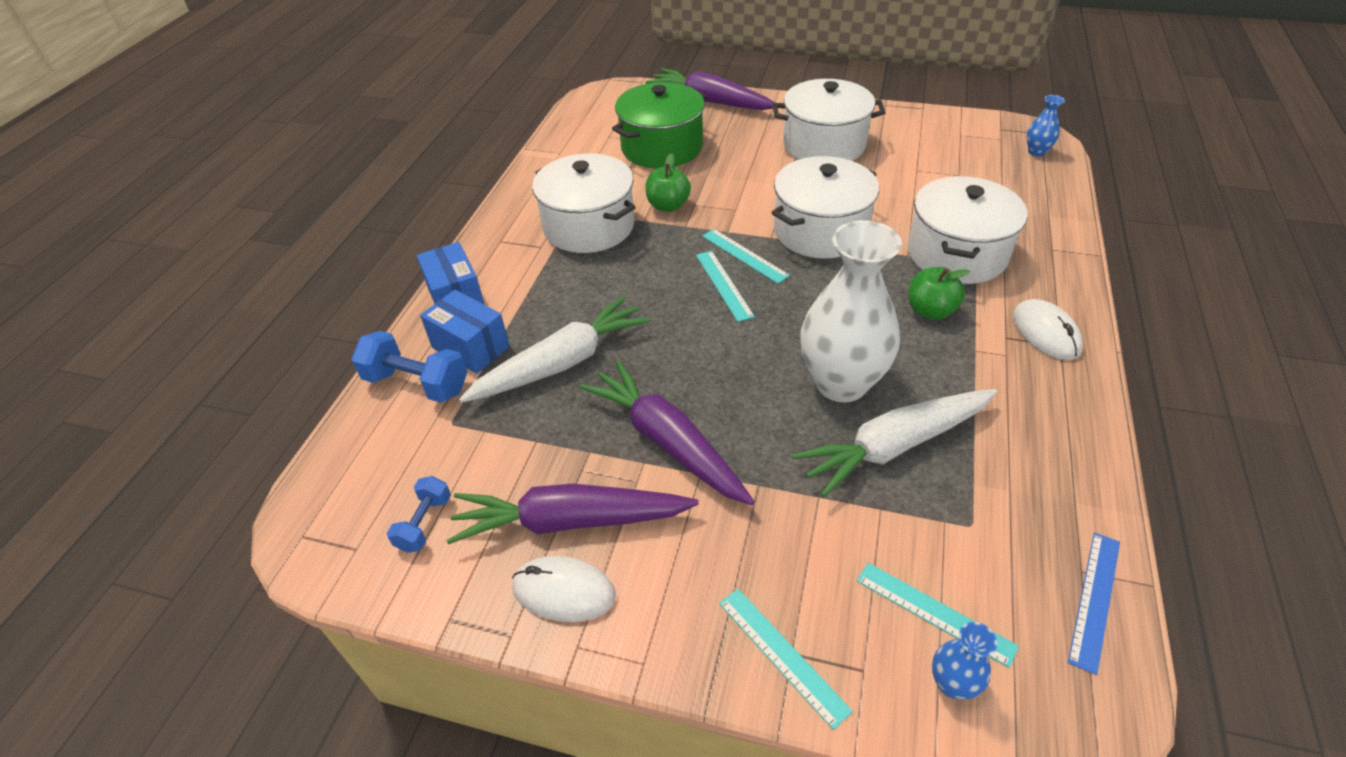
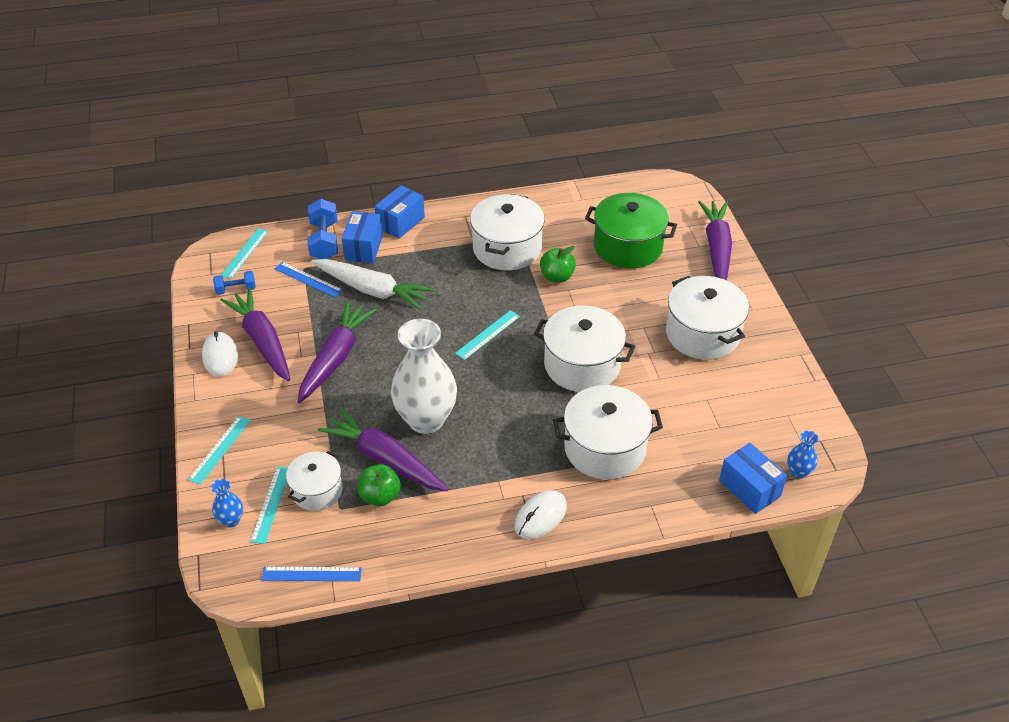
camera: 60 degrees right, 0 degrees up
(480, 425) = (308, 279): none -> blue ruler
(744, 255) = (526, 334): turquoise ruler -> turquoise ruler (244, 253)
(894, 446) = (384, 459): white carrot -> purple carrot
(926, 543) = (317, 490): none -> white pot
(930, 311) = (526, 447): green apple -> green apple (380, 496)
(1049, 183) = (749, 488): none -> blue box

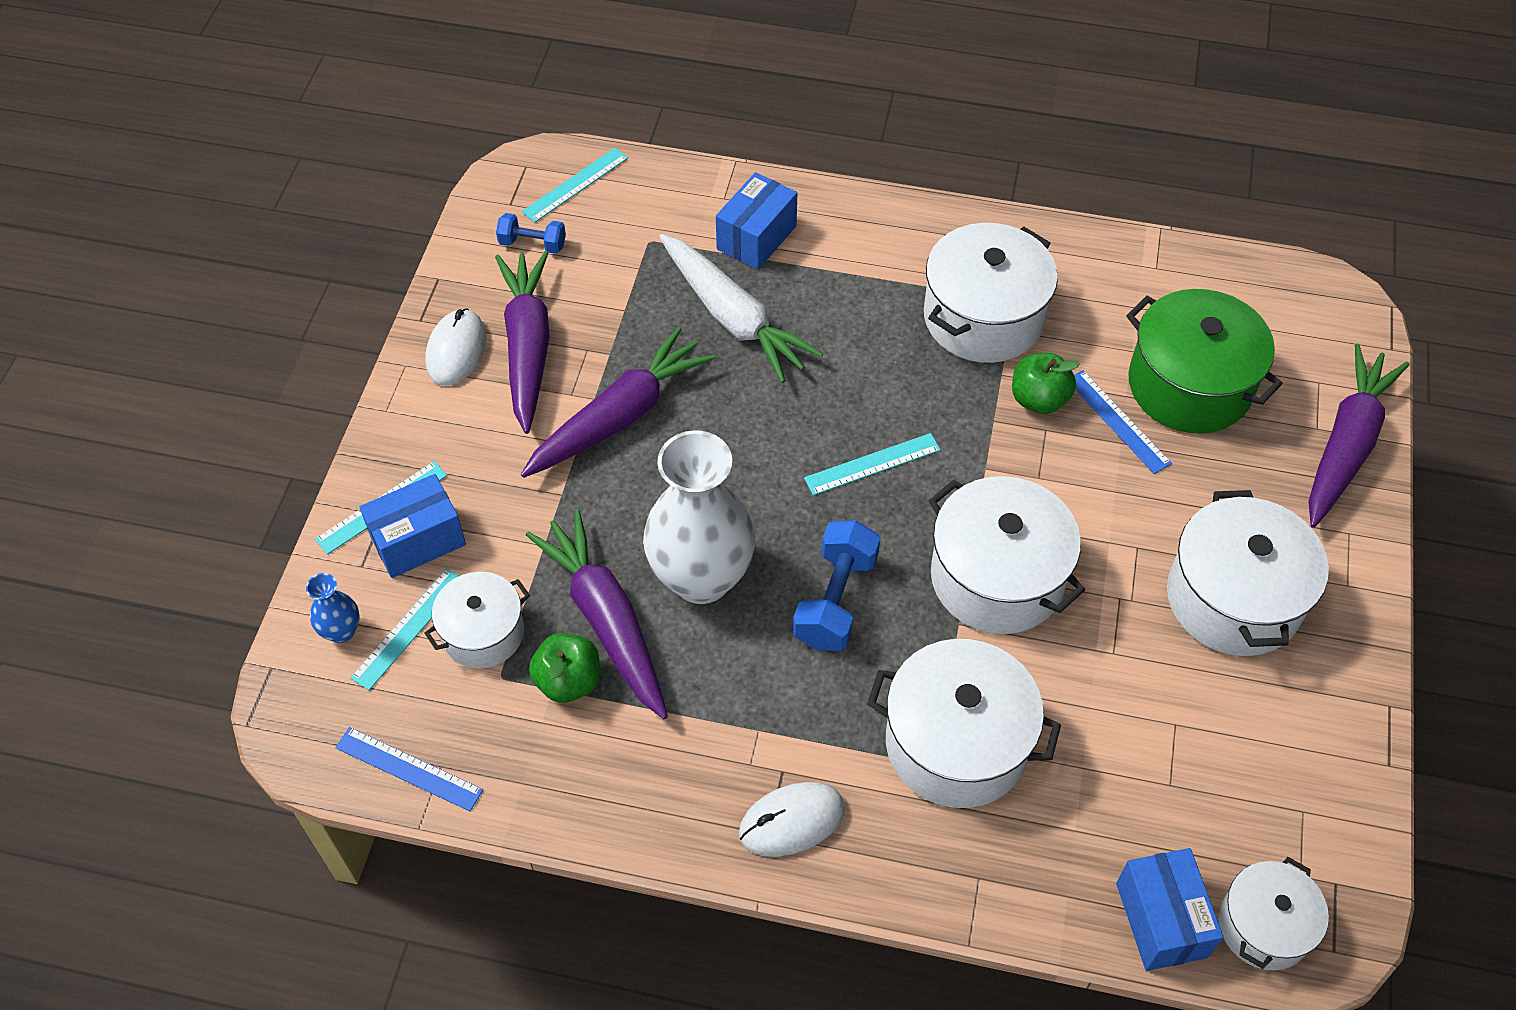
camera: 25 degrees right, 10 degrees up
(308, 279) = (645, 264): blue ruler -> blue ruler (1117, 421)
(324, 241) = (703, 204): blue dumbbell -> blue dumbbell (835, 600)
(401, 222) = (836, 211): blue box -> blue box (418, 540)
(798, 472) = (1264, 926): blue vase -> white pot

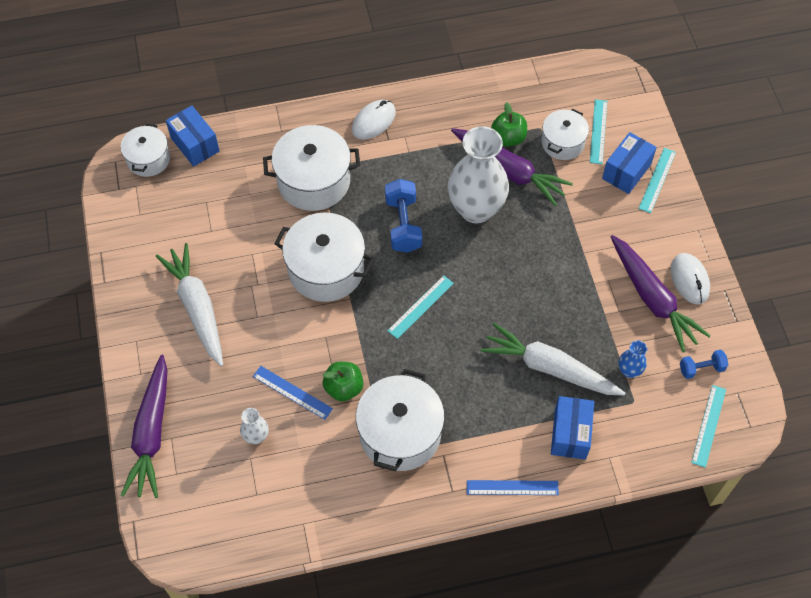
camera: 155 degrees right, 5 degrees up
(341, 631) = (627, 118): blue vase -> blue vase (629, 371)
(408, 769) = (552, 77): blue ruler -> blue ruler (512, 487)
(620, 416) = (573, 278): purple carrot -> none
(1189, 385) = (256, 436): green pot -> white vase
(1233, 598) = (197, 308): white pot -> white carrot

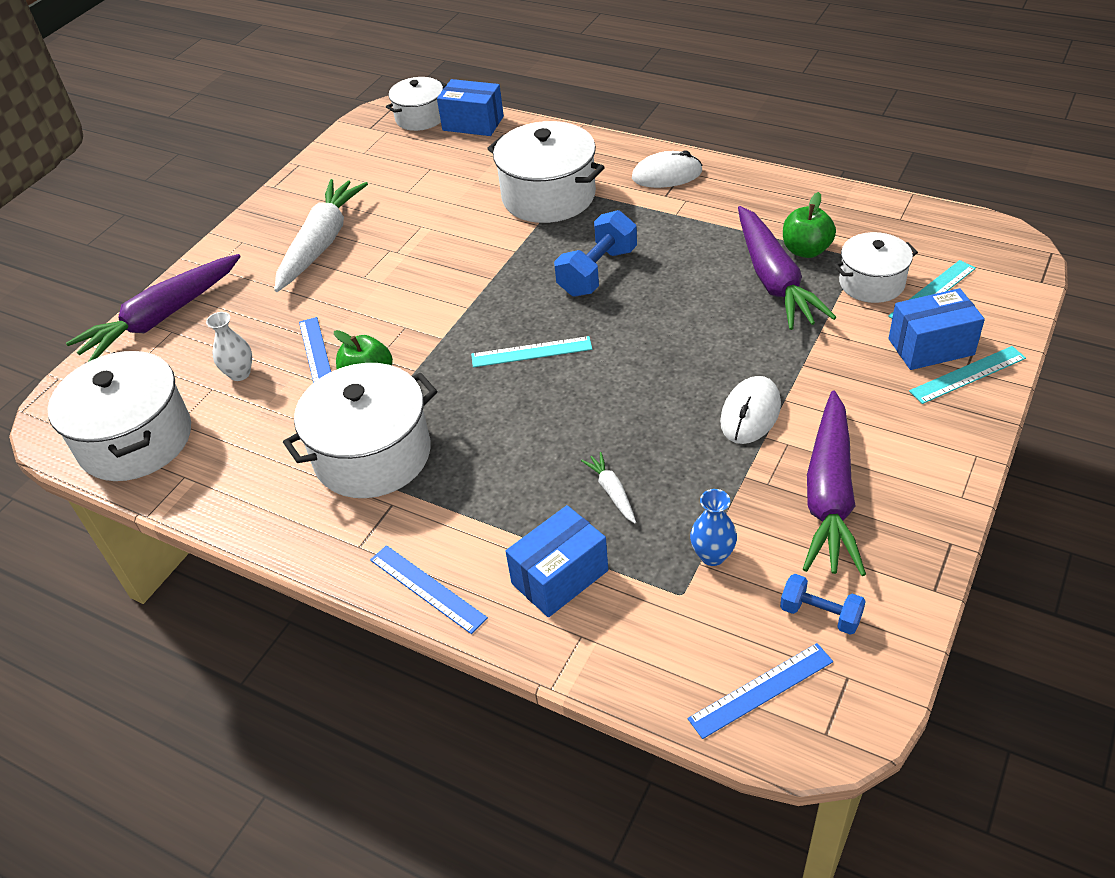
camera: 45 degrees right, 15 degrees down
(195, 144) = (473, 123): blue box -> blue box turned 75 degrees counterclockwise
(326, 269) = (474, 271): white pot -> white pot (135, 440)
(476, 209) = (695, 296): white vase -> none
(549, 368) = (612, 492): white carrot -> white carrot, size x0.42
(689, 280) = (907, 503): white mouse -> white mouse (750, 413)
(709, 425) = (761, 690): turquoise ruler -> blue ruler

